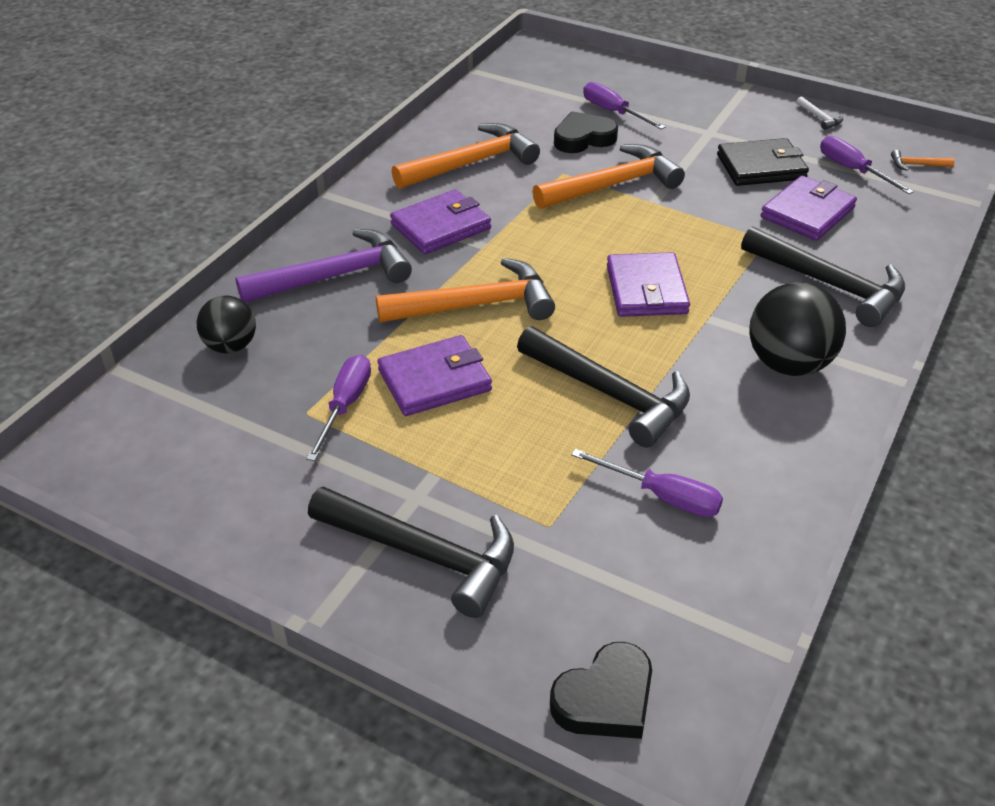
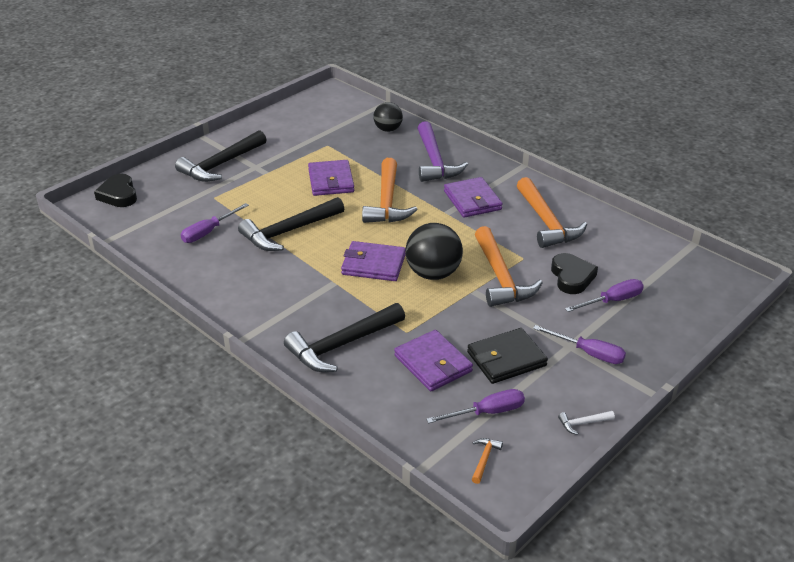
camera: 105 degrees right, 5 degrees down
(345, 405) = (326, 155): purple screwdriver -> purple screwdriver (588, 353)
(761, 167) = (506, 359): black wallet -> black wallet turned 60 degrees clockwise
(788, 364) = (276, 301): black ball -> black ball (433, 273)

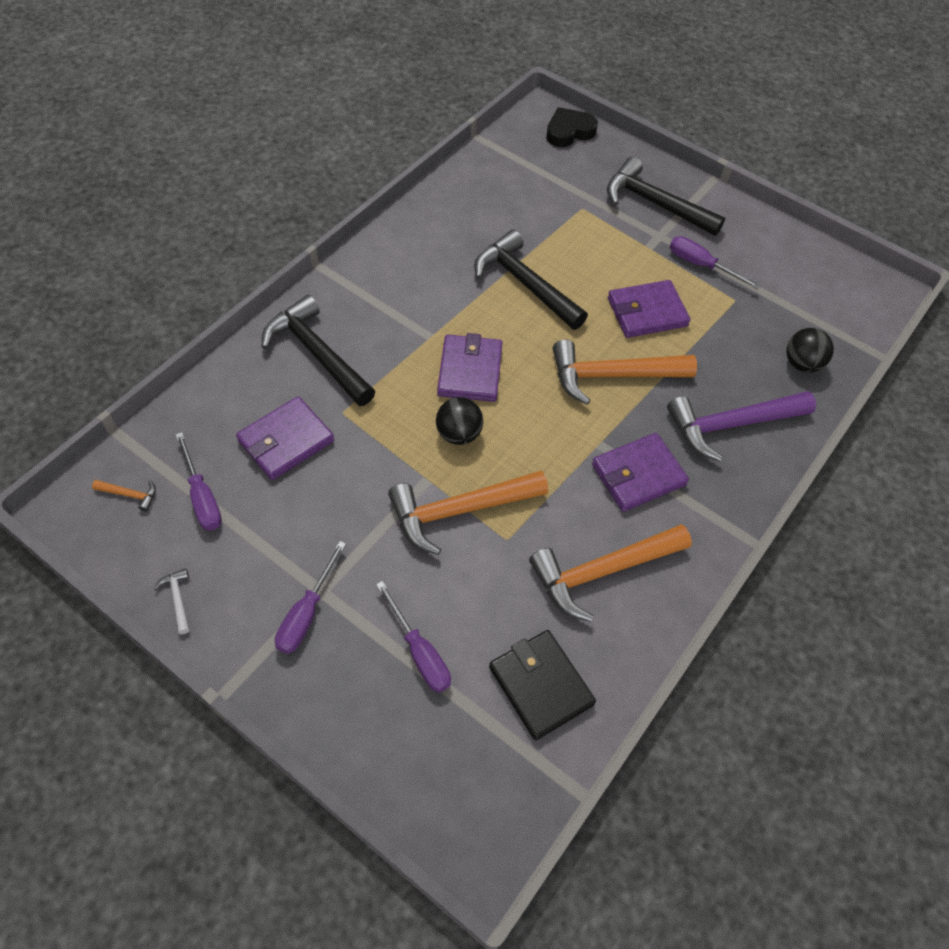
camera: 80 degrees right, 20 degrees up
(208, 232) = (512, 214): purple screwdriver -> purple screwdriver (701, 265)
(433, 273) = (458, 434): black ball -> black ball, size x0.64
(506, 359) = (294, 517): black wallet -> black wallet (540, 685)
(572, 277) = (470, 600): black heart -> none

